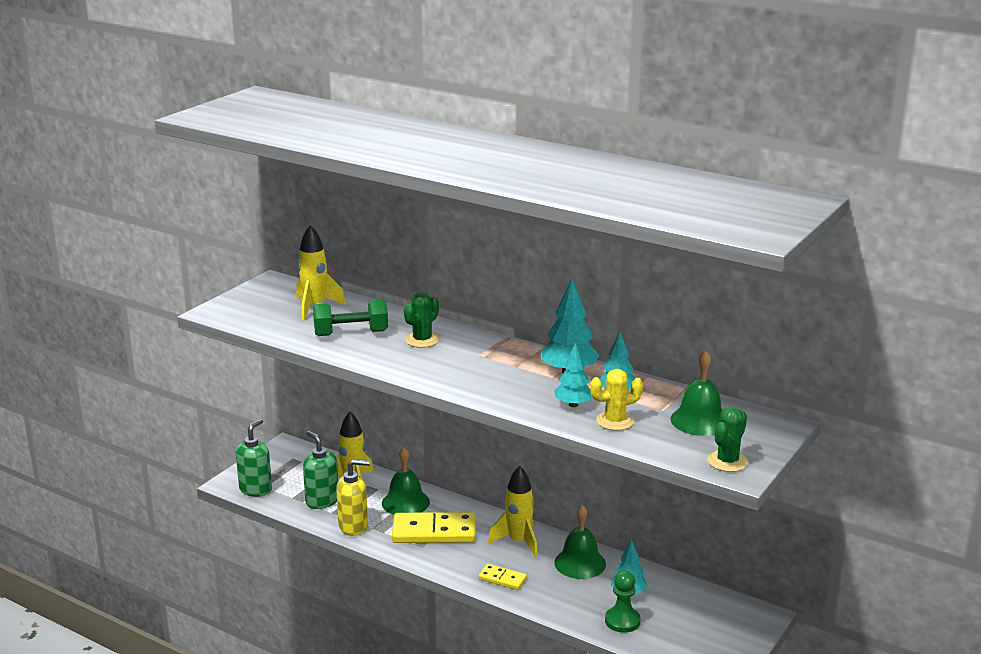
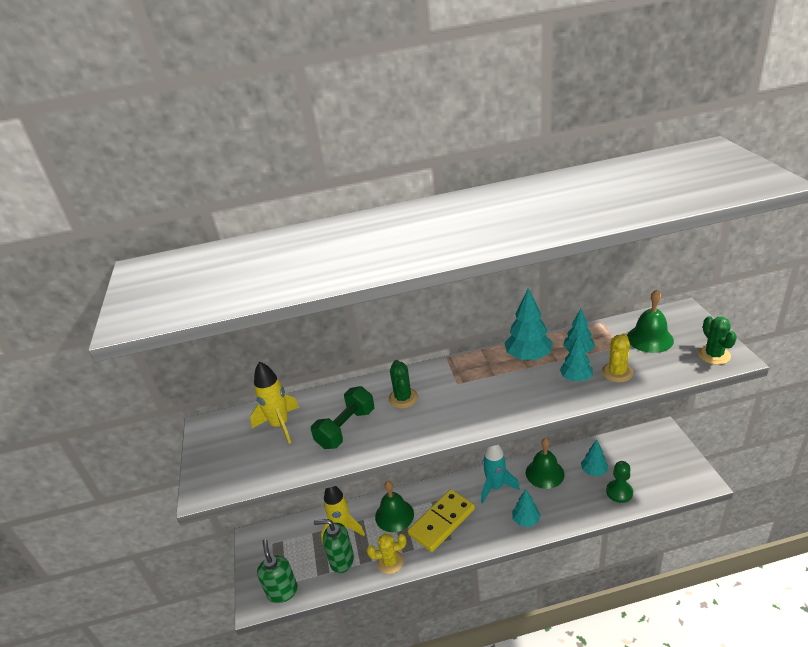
camera: 40 degrees left, 10 degrees up
(353, 526) = (390, 562): yellow soap dispenser -> yellow cactus
(502, 579) = (526, 520): yellow domino -> turquoise tree
(518, 542) = (495, 487): yellow rocket -> turquoise rocket

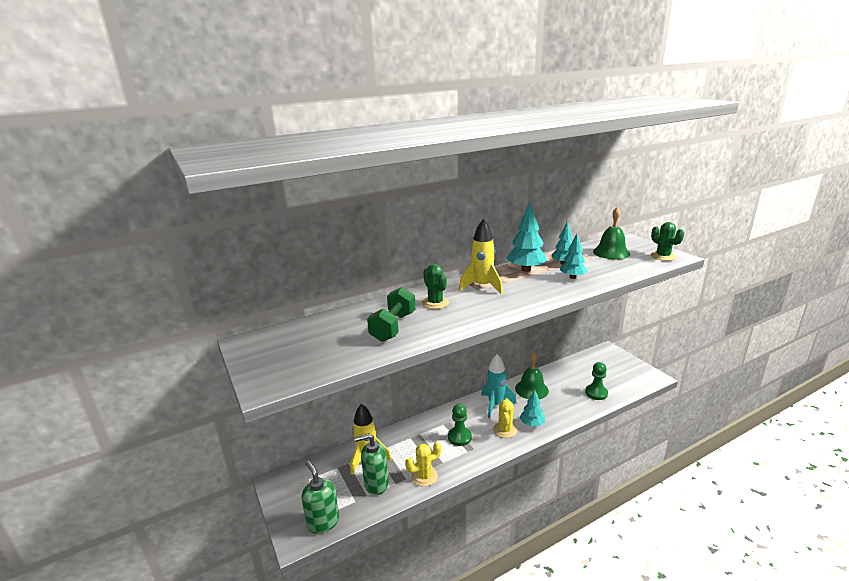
camera: 20 degrees left, 10 degrees down
(280, 425) = (325, 332): yellow rocket -> yellow rocket (482, 287)
(394, 515) = (413, 439): green bell -> none
(442, 522) = (459, 437): yellow domino -> green pawn
(594, 471) = (570, 382): turquoise tree -> none
(617, 372) = (601, 271): yellow cactus -> yellow cactus (505, 430)

